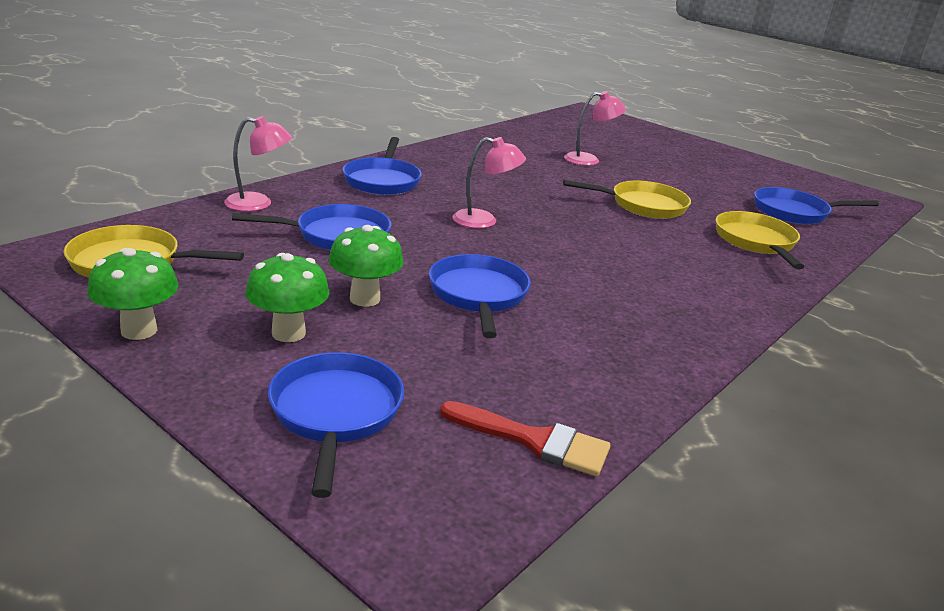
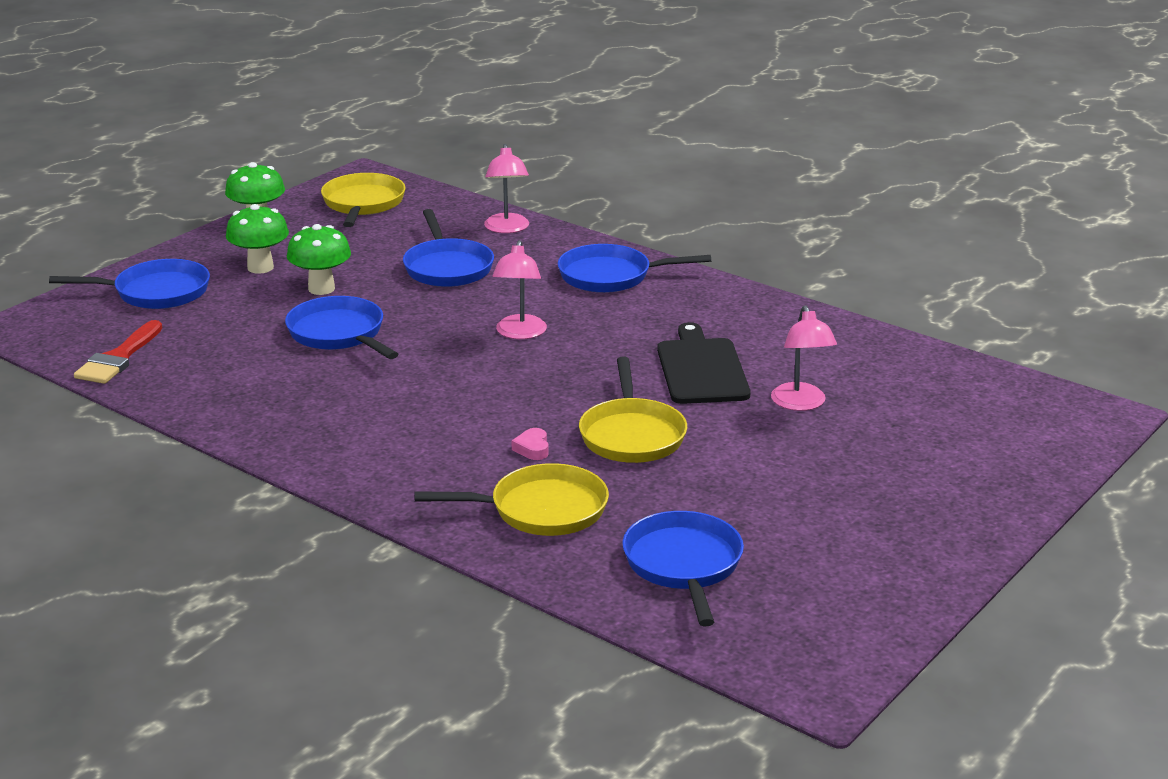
camera: 90 degrees right, 0 degrees up
(478, 295) = (339, 334): blue pan -> blue pan turned 120 degrees counterclockwise
(544, 176) = (702, 369): none -> black cutting board
(673, 236) = (532, 448): none -> pink heart

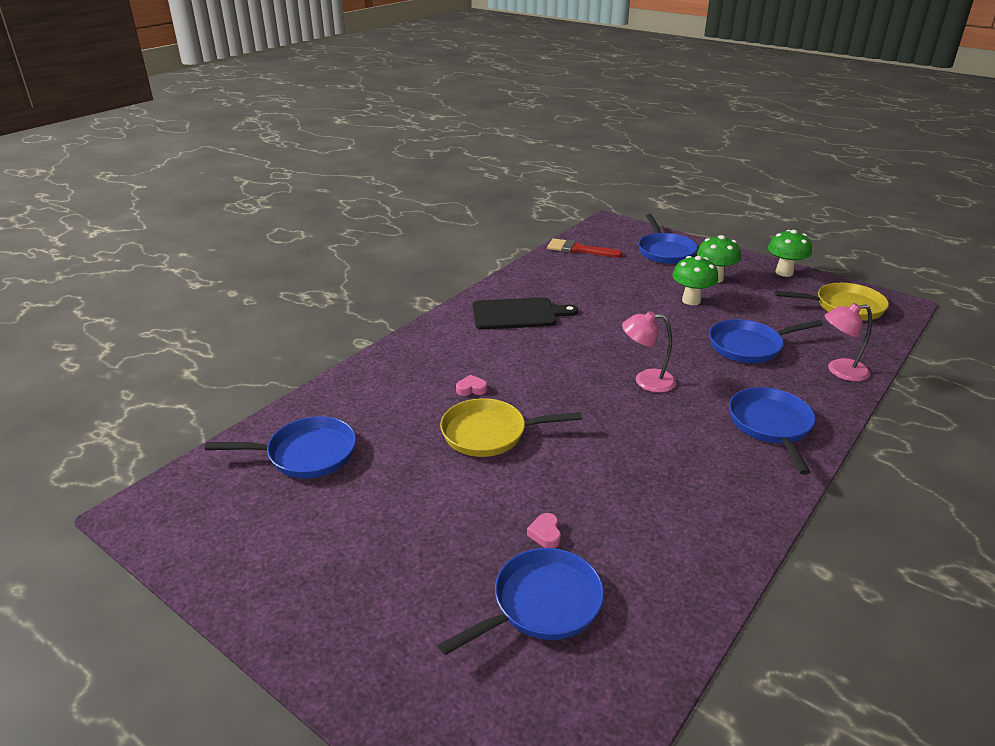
camera: 90 degrees right, 5 degrees up
(339, 334) = (625, 311): blue pan -> blue pan (541, 604)
(541, 510) = (391, 393): yellow pan -> none
(702, 369) = (604, 474): black cutting board -> black cutting board (518, 314)
(801, 404) = (545, 534): pink lamp -> pink heart

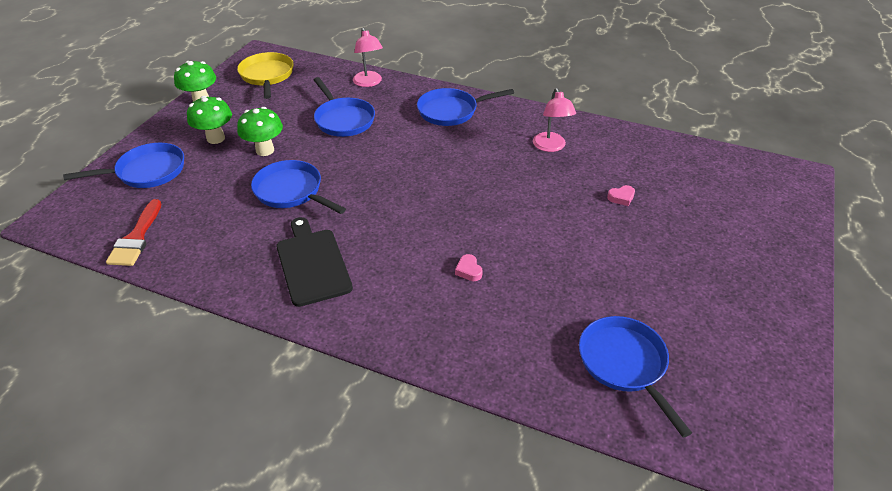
camera: 105 degrees left, 10 degrees up
(490, 433) = (529, 245): yellow pan -> none
(541, 604) = (679, 191): blue pan -> blue pan (291, 191)
(646, 381) = (414, 168): pink lamp -> pink lamp (551, 147)

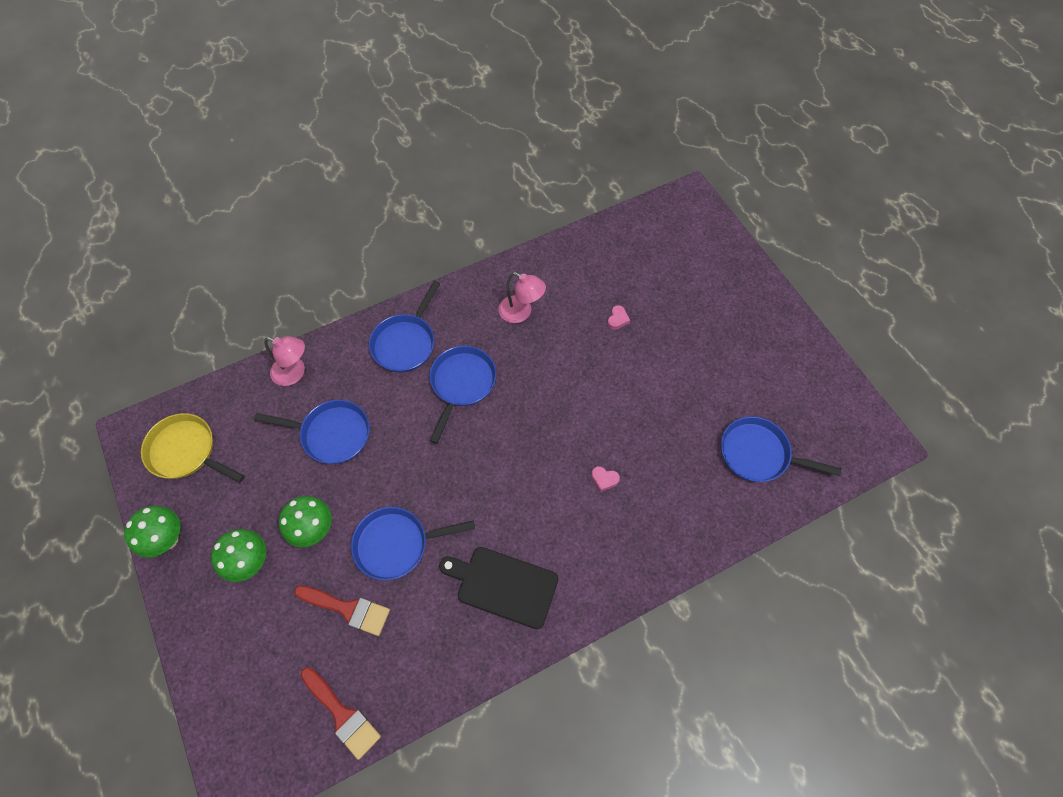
camera: 50 degrees left, 20 degrees up
(146, 172) = (244, 656): blue pan -> blue pan (461, 384)
(220, 197) = (348, 609): none -> red brush

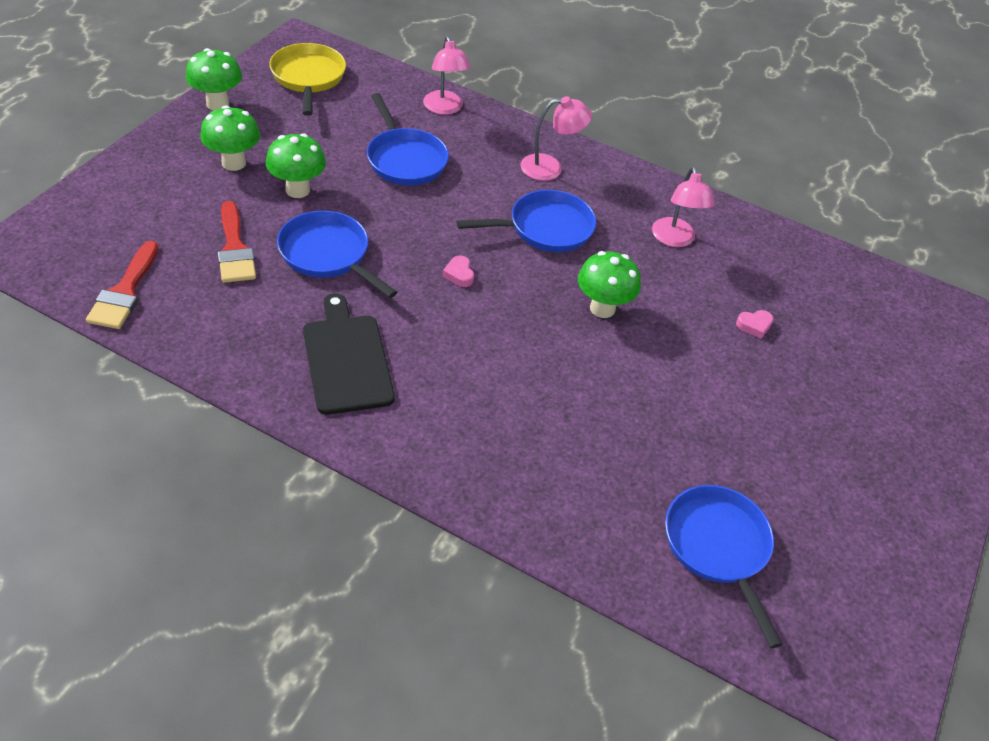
camera: 50 degrees right, 15 degrees down
(406, 342) = (550, 168): blue pan -> pink lamp
(553, 396) = (602, 308): none -> green mushroom
(604, 479) = (543, 397): pink heart -> pink heart (459, 274)

